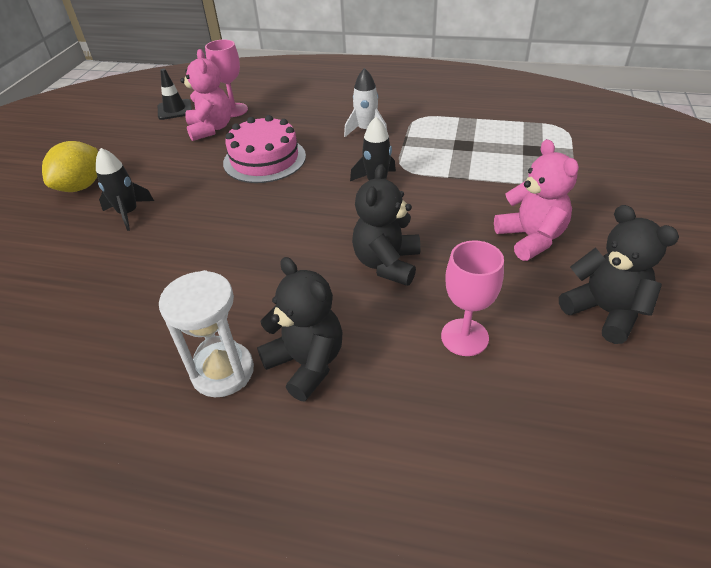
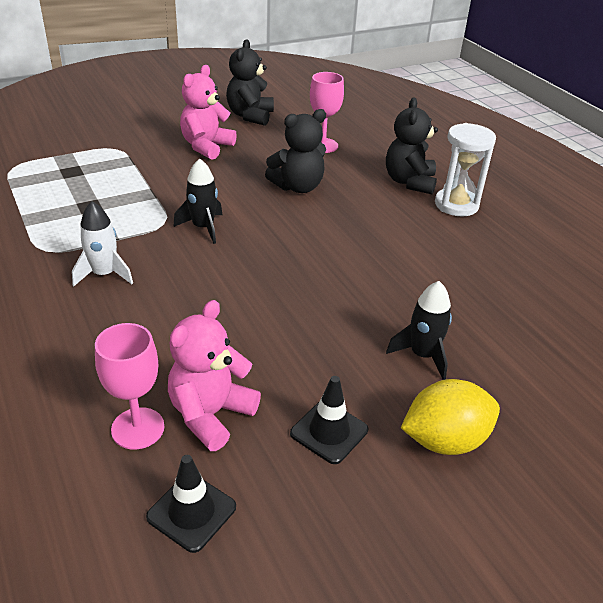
camera: 135 degrees left, 5 degrees down
(147, 155) = (329, 432): none -> black traffic cone
(264, 159) = (233, 317): pink cake -> none

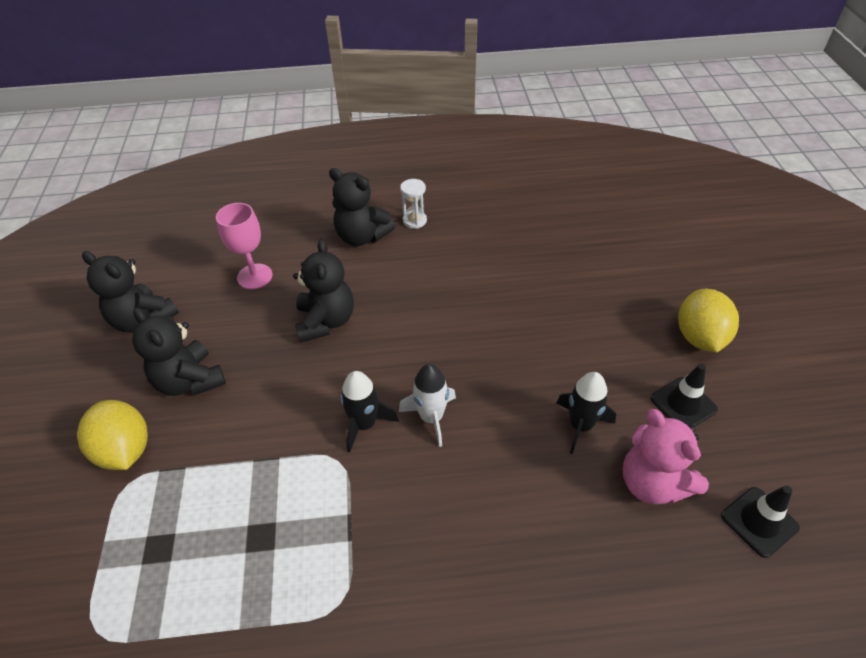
camera: 65 degrees left, 10 degrees up
(104, 274) = (415, 540): white rocket -> white rocket (431, 417)
(138, 428) = (662, 546): pink goblet -> none
(139, 140) = (125, 450): none -> yellow lemon
(206, 147) = (190, 381): pink teddy bear -> black teddy bear
(422, 355) = (608, 316): black rocket -> black rocket (580, 425)
(456, 205) = (414, 221): white hourglass -> white hourglass, size x0.58

